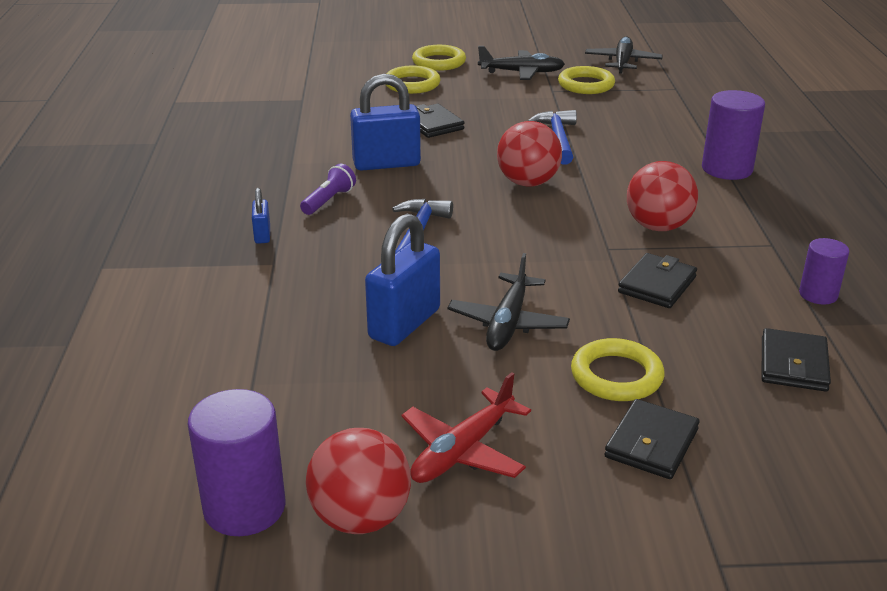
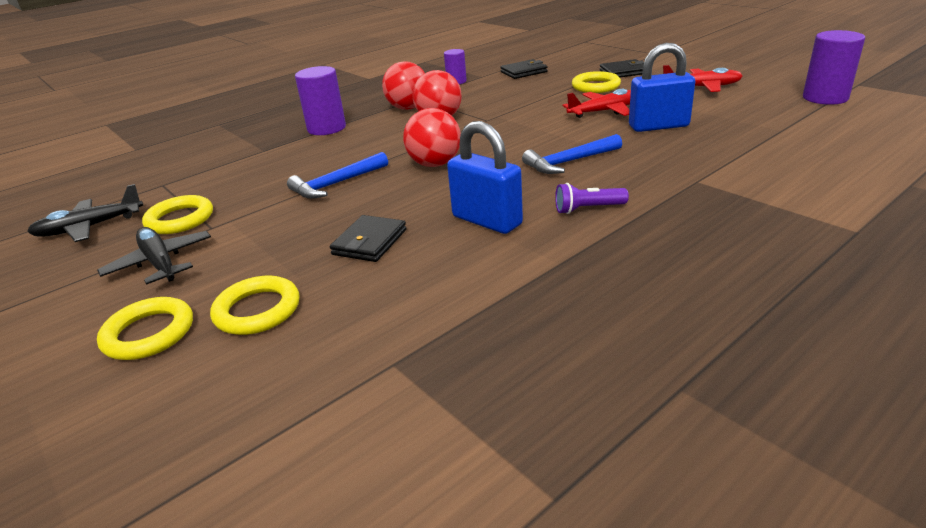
camera: 125 degrees left, 0 degrees up
(262, 235) = (681, 203): blue padlock -> none
(360, 518) = (772, 85): red ball -> red ball (408, 108)
(508, 323) = (604, 111): black plane -> red plane
(657, 285) = (505, 102): black wallet -> none

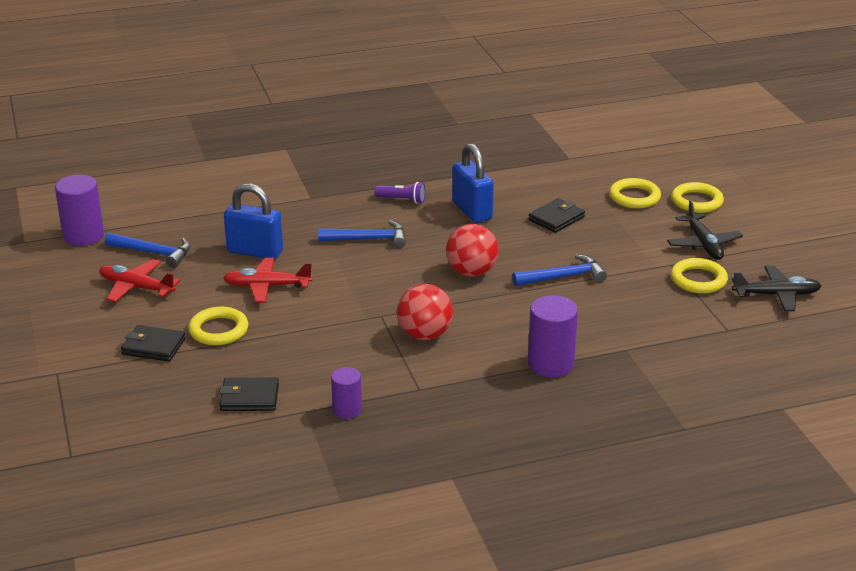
camera: 160 degrees left, 0 degrees up
(408, 108) = (443, 370): red ball -> none
(740, 104) = (153, 253): none -> blue hammer

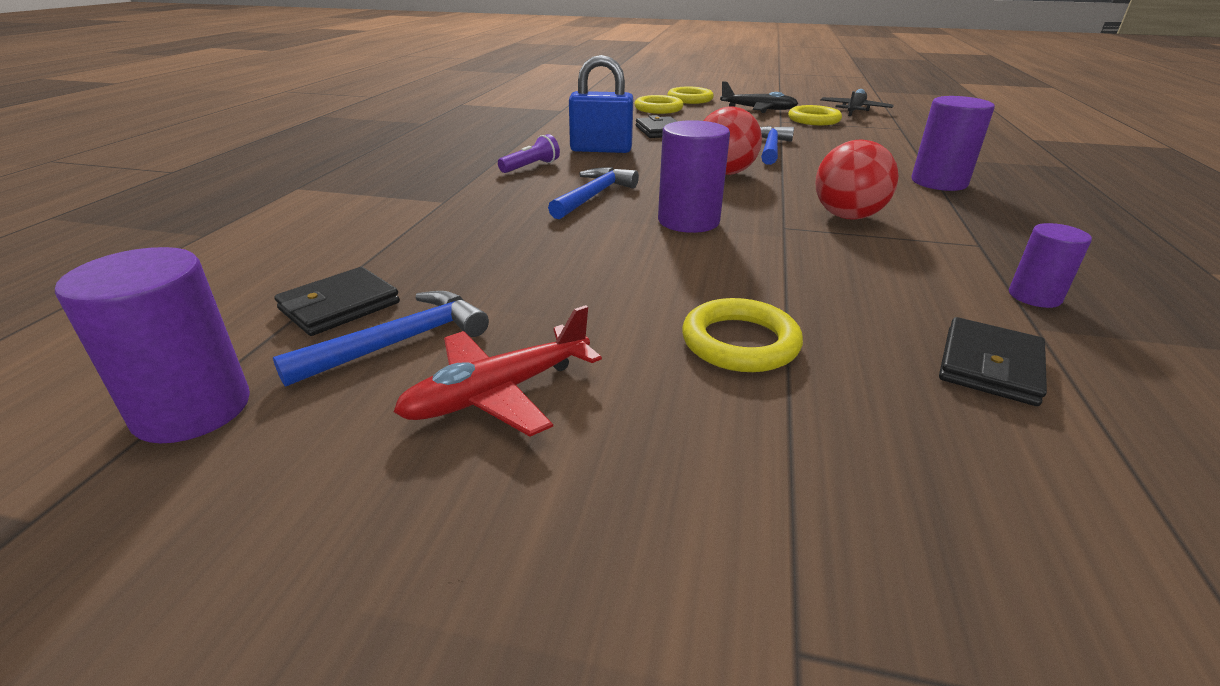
camera: 60 degrees left, 0 degrees up
(153, 346) = (753, 429): black wallet -> black wallet (339, 306)
(255, 252) = (527, 260): blue padlock -> none
(267, 286) = (638, 274): red plane -> none
(357, 282) = (688, 221): none -> purple cylinder

